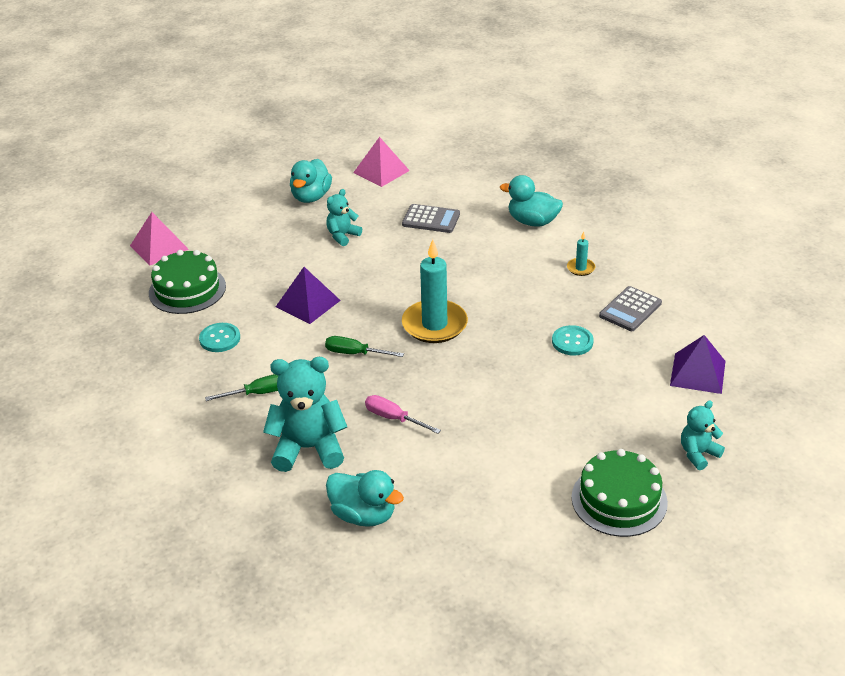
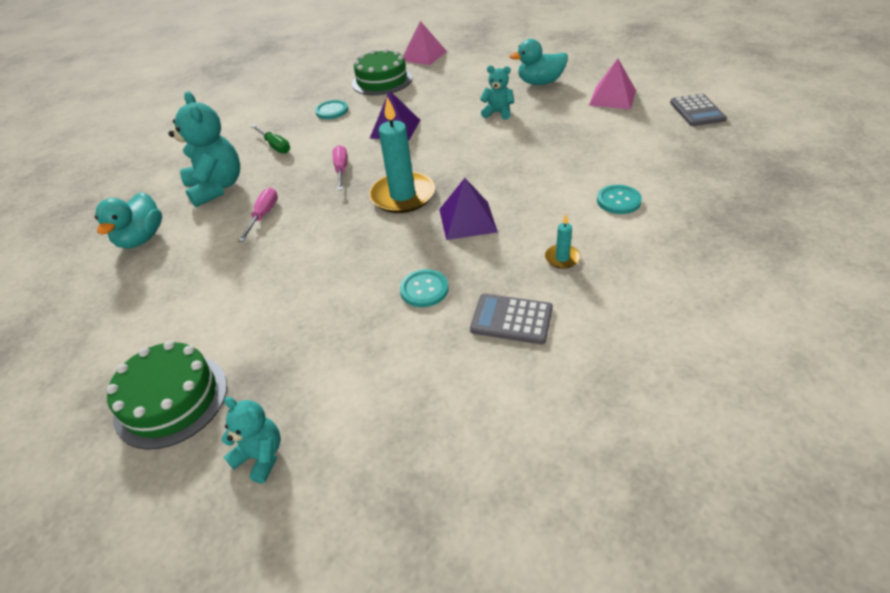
camera: 70 degrees right, 5 degrees up
(355, 353) = (341, 170): green screwdriver -> pink screwdriver
(431, 219) = (563, 144): grey calculator -> grey calculator (697, 111)
(532, 222) = (618, 201): turquoise duck -> turquoise button
(697, 373) = (419, 417): purple pyramid -> purple pyramid (467, 220)

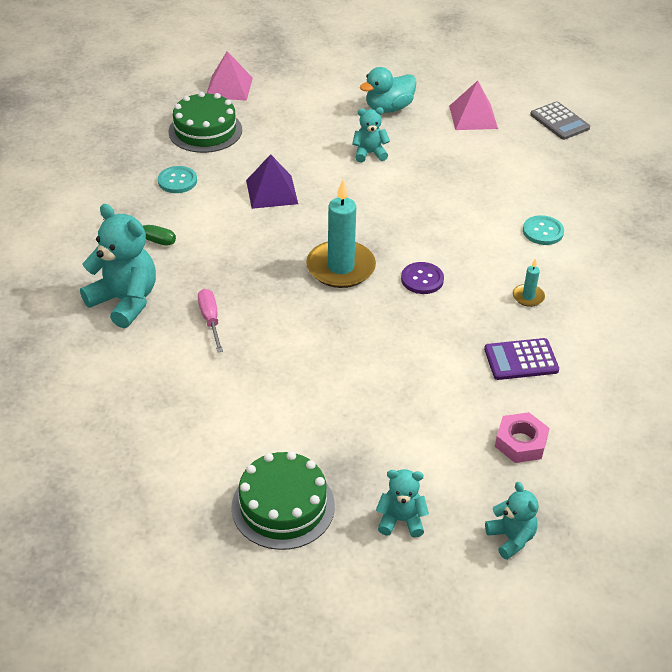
camera: 30 degrees left, 0 degrees up
(141, 238) = (93, 376): turquoise duck -> none
(341, 170) = (252, 252): pink screwdriver -> none
(356, 526) = (511, 538): none -> turquoise teddy bear
(424, 289) = (430, 353): turquoise button -> none
(449, 410) = (521, 442): none -> pink nut
(467, 220) = (422, 279): purple pyramid -> purple button
(511, 319) = (521, 360): grey calculator -> purple calculator

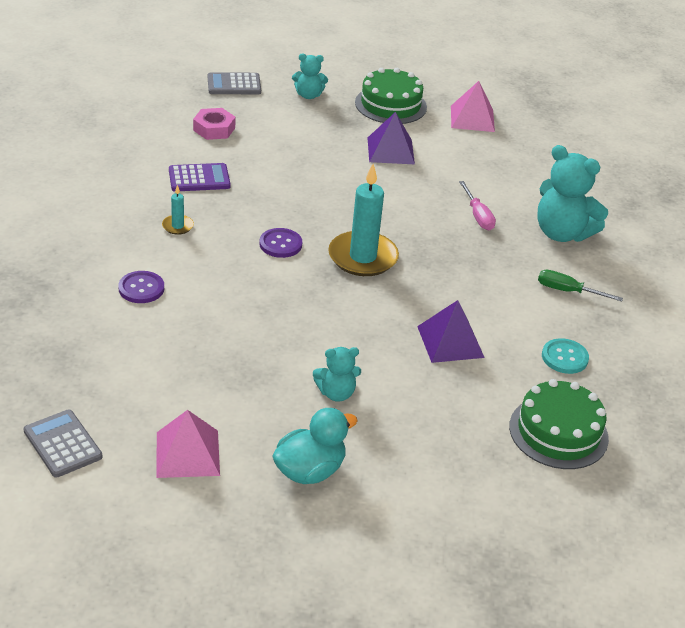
camera: 175 degrees right, 5 degrees down
(229, 87) = (552, 514): pink pyramid -> pink pyramid (472, 118)
(295, 415) = (390, 150): none -> purple pyramid
(511, 538) = (234, 85): turquoise teddy bear -> grey calculator
(543, 231) = (141, 288): turquoise button -> purple button

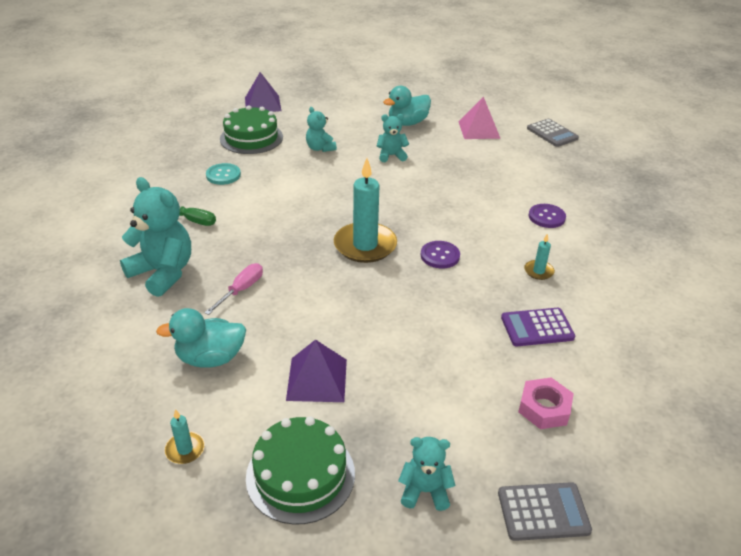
camera: 175 degrees left, 0 degrees up
(446, 409) = (320, 148): none -> turquoise teddy bear
(450, 342) = (305, 184): purple pyramid -> purple pyramid (262, 104)
(472, 118) = (185, 449): pink pyramid -> turquoise candle
(478, 216) = (241, 290): pink screwdriver -> pink screwdriver turned 45 degrees clockwise
(480, 166) = (210, 358): none -> turquoise duck

